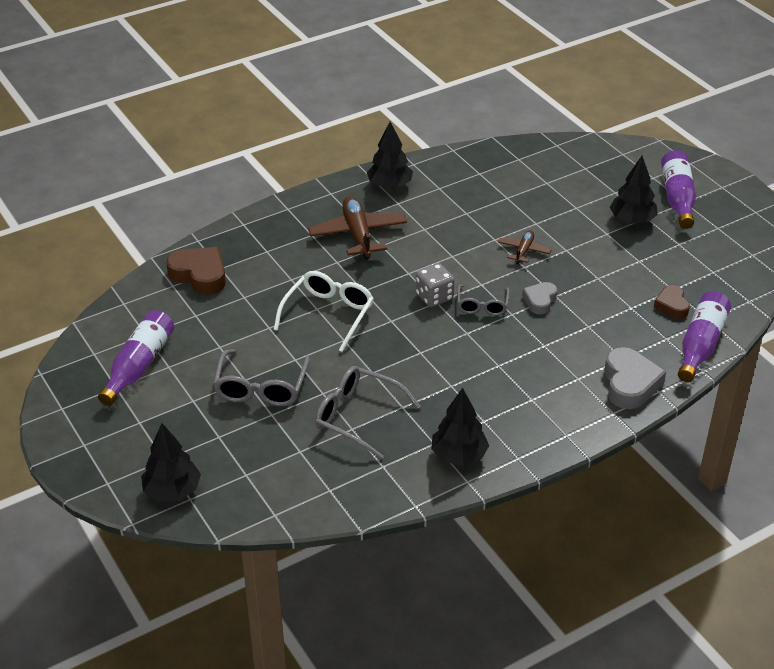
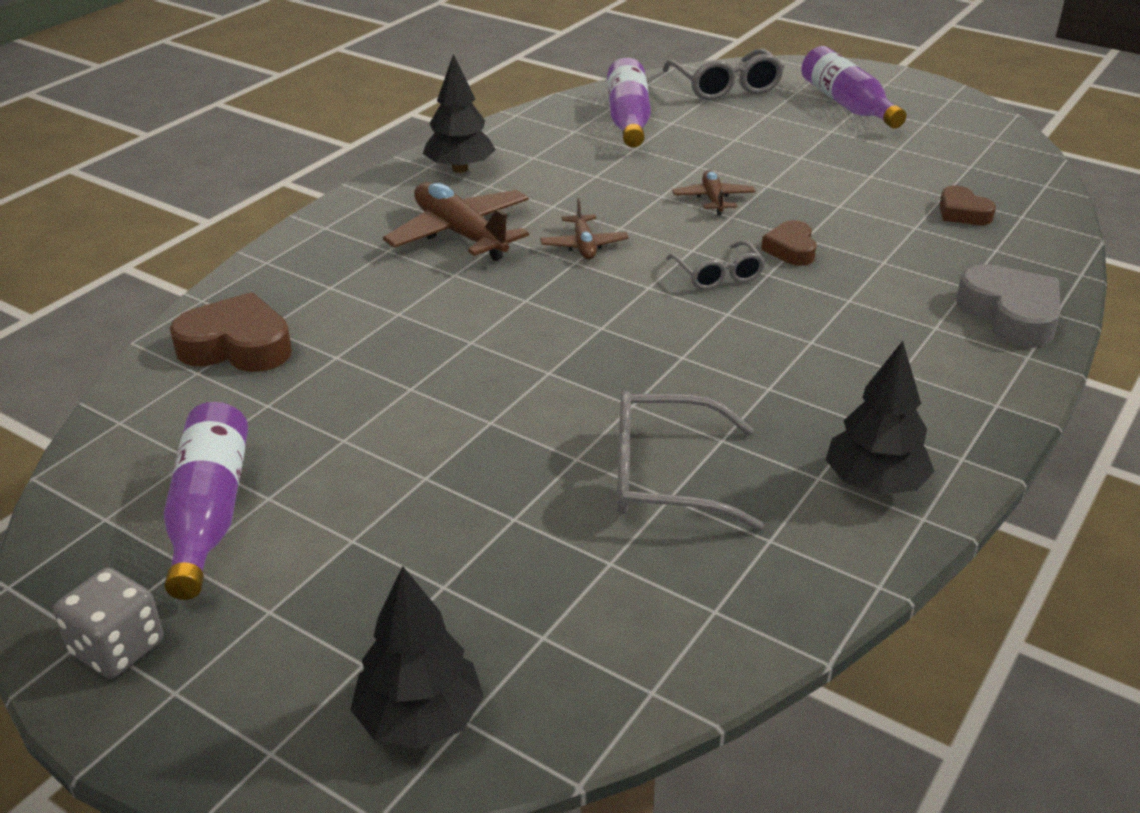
camera: 25 degrees left, 5 degrees down
(261, 388) = (464, 482): grey glasses -> grey glasses (725, 87)
(328, 314) = (496, 345): white glasses -> none
(421, 263) = (584, 245): none -> brown plane
(434, 297) = (639, 282): grey dice -> grey dice (117, 648)
(540, 301) = (791, 249): grey heart -> brown heart
(632, 220) = (817, 137): black tree -> none
(700, 345) = (1045, 246): purple bottle -> purple bottle (628, 119)

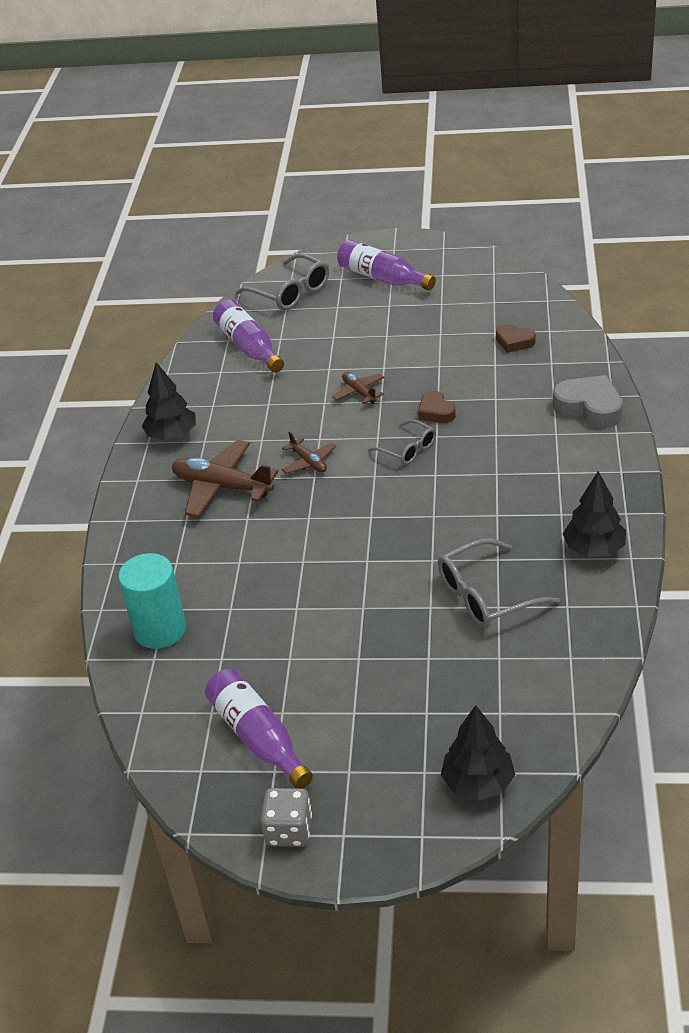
camera: 25 degrees left, 5 degrees up
(237, 346) = (160, 630): brown heart -> turquoise cylinder

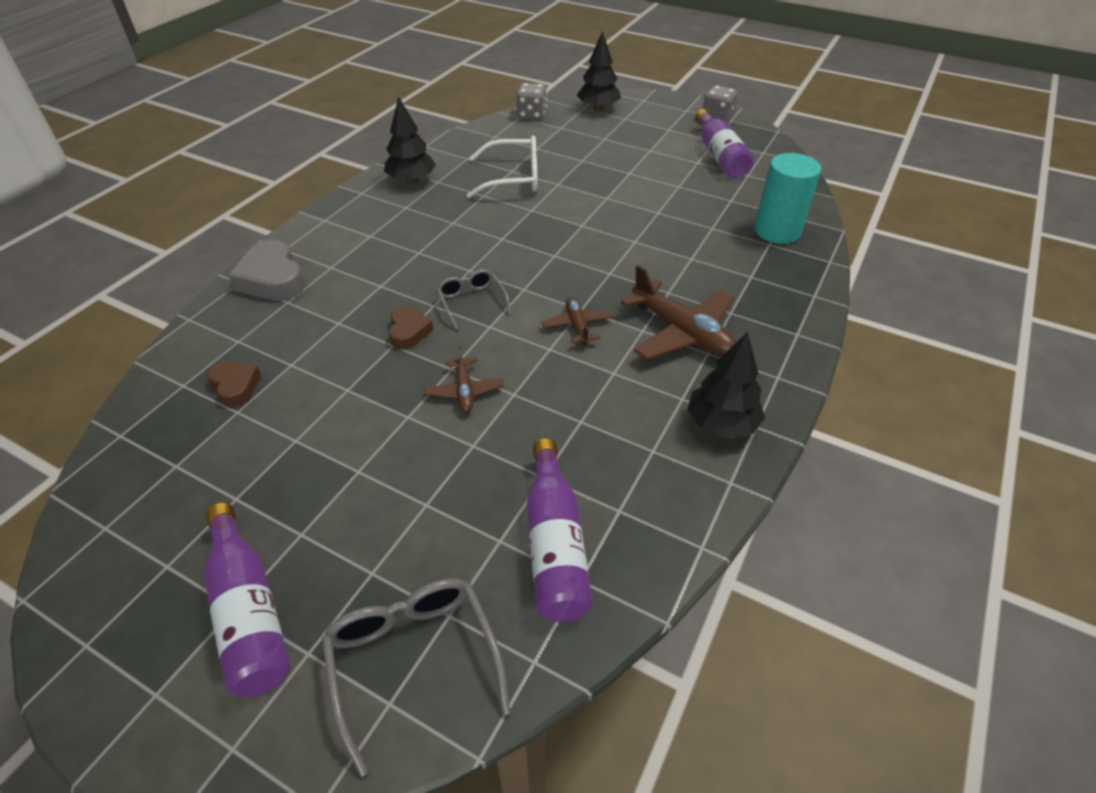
camera: 160 degrees left, 5 degrees up
(486, 596) = (513, 178): grey glasses -> white glasses
(560, 724) = (532, 115): none -> grey dice

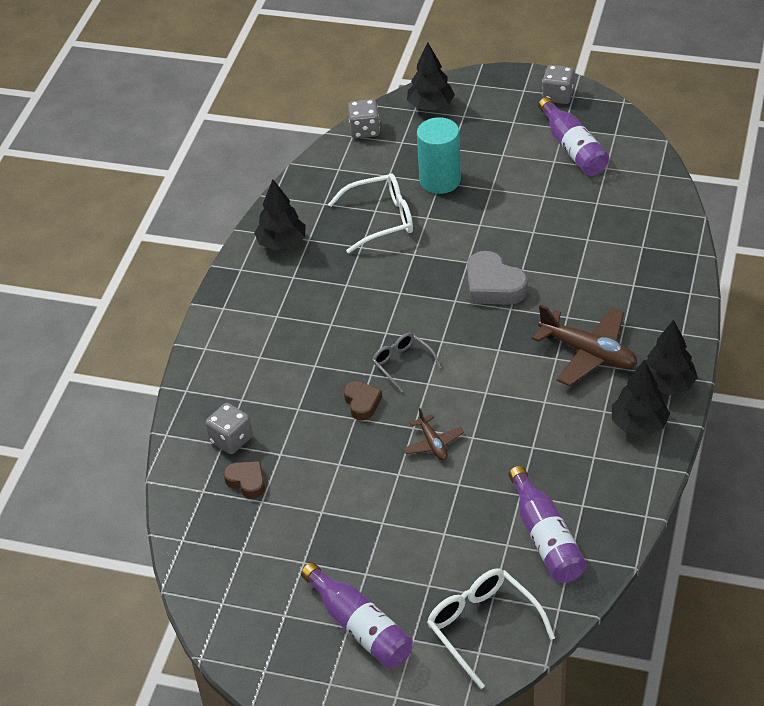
camera: 10 degrees left, 0 degrees up
(249, 338) = (231, 439): none -> grey dice
(272, 279) = (214, 380): grey heart -> grey heart (493, 286)
(414, 660) = (482, 627): grey glasses -> white glasses
(577, 326) = (500, 366): brown plane -> none
(767, 385) = (667, 385): none -> black tree
(777, 231) = (646, 230): turquoise cylinder -> turquoise cylinder (440, 180)

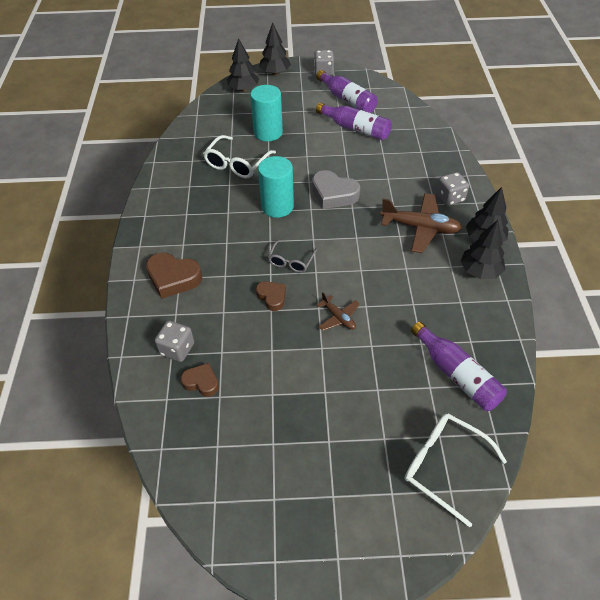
camera: 20 degrees left, 5 degrees up
(252, 356) = (173, 278): none -> brown heart
(282, 243) = (170, 192): black tree -> black tree (275, 73)
(360, 627) = (343, 493): purple bottle -> purple bottle (355, 129)
(364, 130) = (204, 110): grey dice -> grey dice (450, 198)
(381, 219) = (237, 164): white glasses -> white glasses turned 150 degrees clockwise
(402, 364) = (291, 261): grey glasses -> grey glasses turned 105 degrees counterclockwise
(412, 289) = (277, 206): none -> turquoise cylinder

